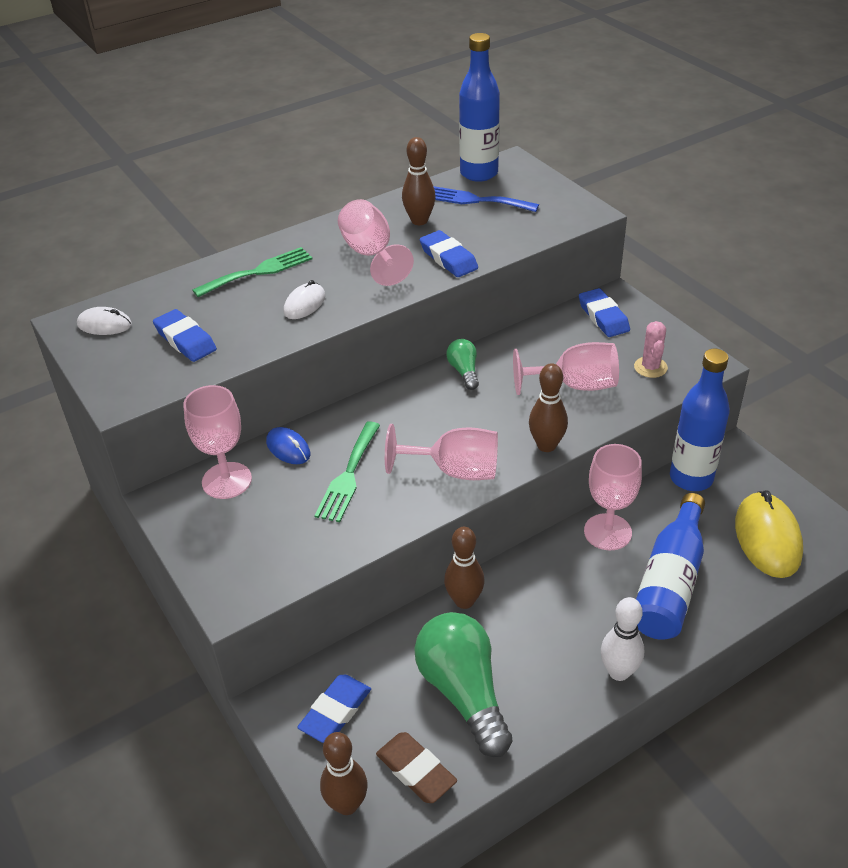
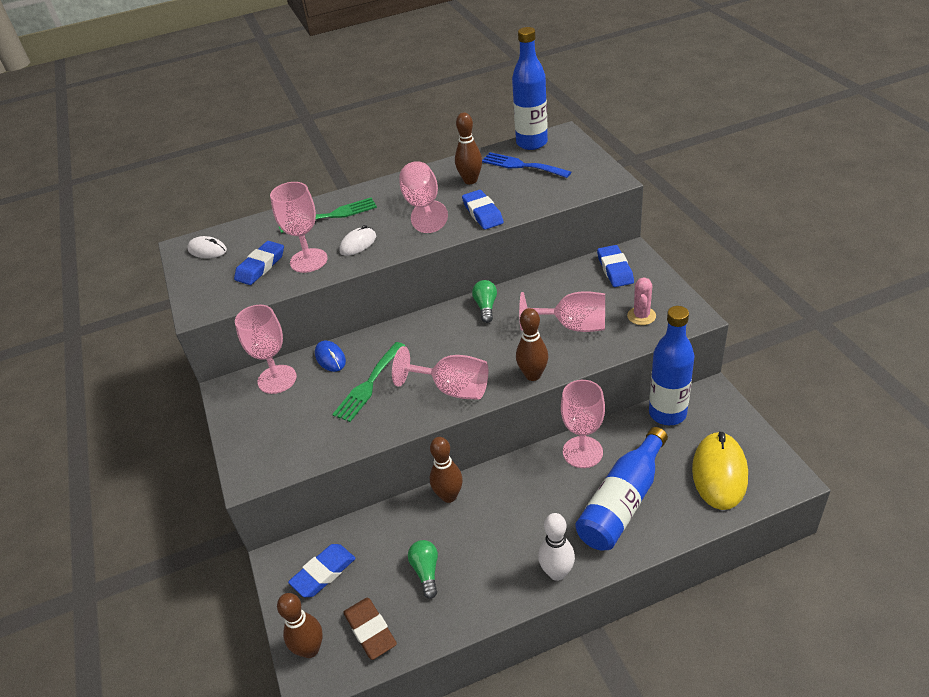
camera: 15 degrees right, 0 degrees up
(185, 340) = (260, 266): blue eraser -> blue eraser turned 60 degrees clockwise
(247, 328) = (308, 260): none -> pink goblet
(463, 692) = (426, 571): green light bulb -> green light bulb, size x0.48

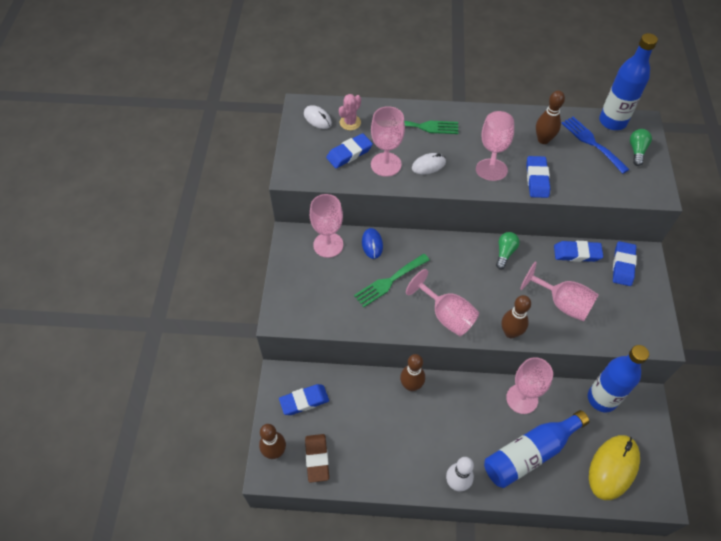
camera: 20 degrees right, 15 degrees up
(426, 571) = (370, 435): green light bulb -> green light bulb (637, 151)
(562, 278) = (577, 253): none -> blue eraser
(641, 316) = (620, 320): pink cactus -> pink cactus (350, 122)

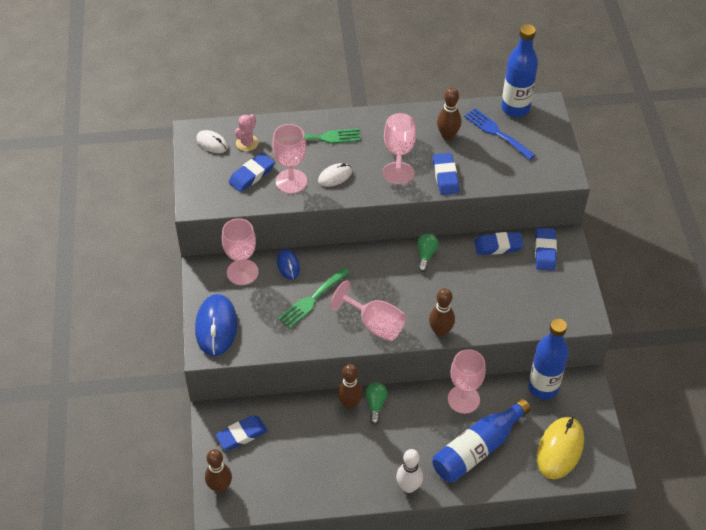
camera: 10 degrees left, 5 degrees down
(294, 295) = (216, 327): none -> blue mouse
(317, 459) = (264, 487): brown eraser -> none
(562, 303) = (488, 296): pink goblet -> none
(637, 151) = (541, 135): green light bulb -> green light bulb (375, 405)

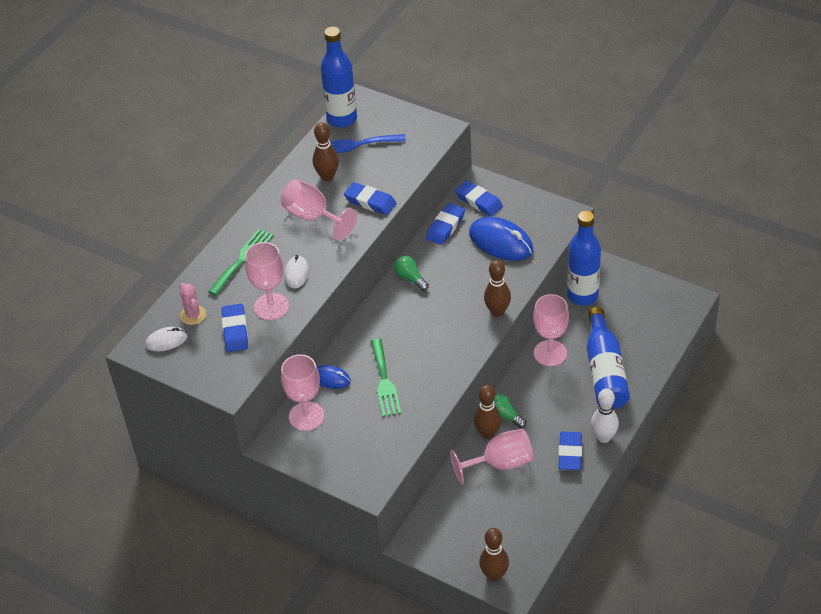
camera: 50 degrees left, 5 degrees down
(216, 327) = (350, 467): blue mouse -> blue mouse (501, 242)
(241, 435) = (453, 530): blue eraser -> blue eraser (570, 453)
(375, 324) = (451, 351): pink goblet -> pink goblet (500, 463)
(560, 449) = (648, 319): yellow mouse -> none

